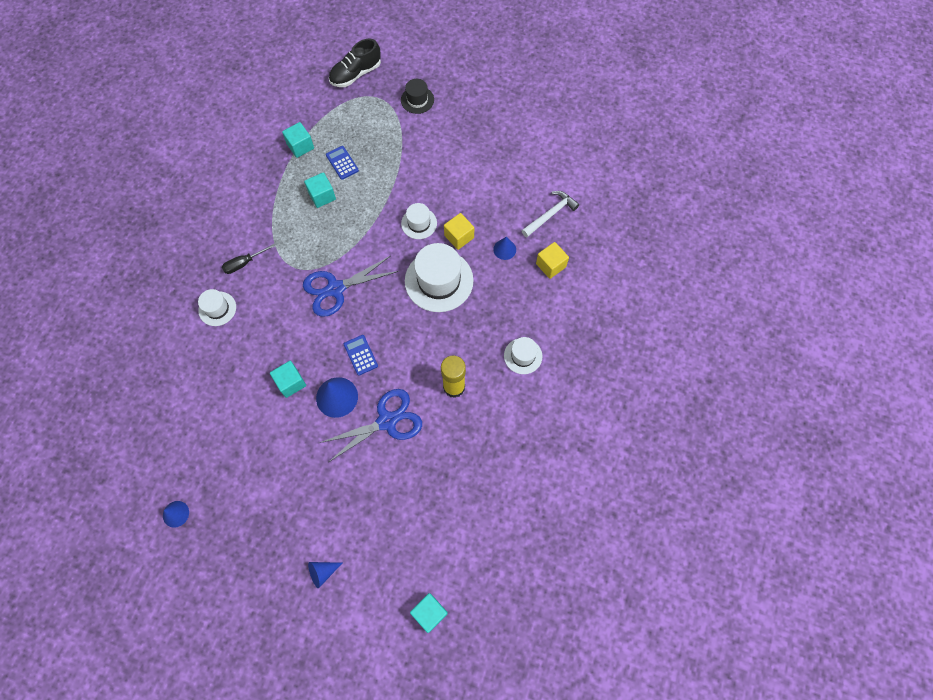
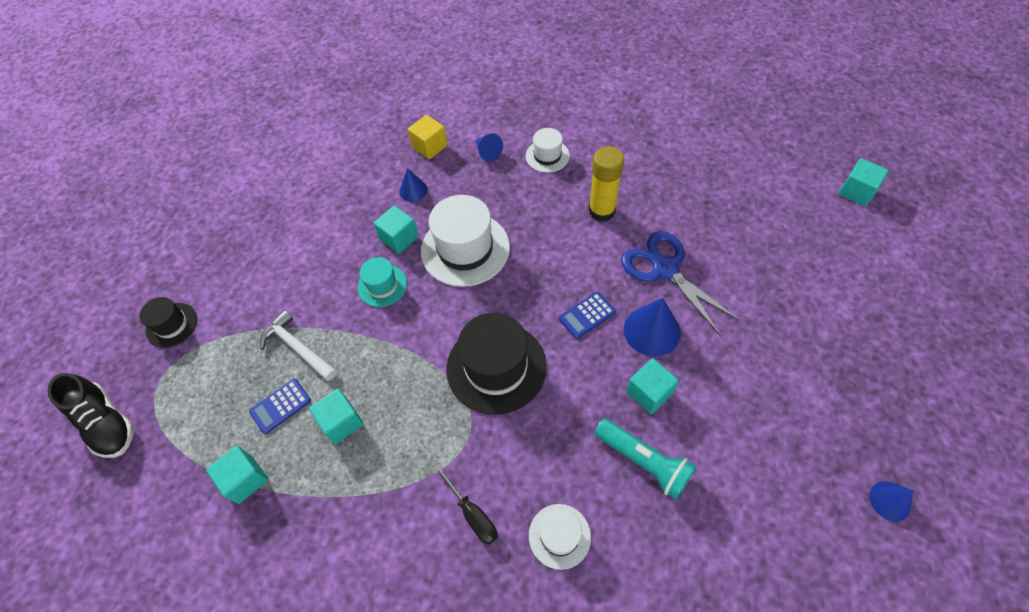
camera: 95 degrees left, 10 degrees down
(246, 367) = (644, 462): none -> turquoise flashlight
(322, 572) = (869, 298): blue cone -> blue cone (488, 152)
(335, 289) = (496, 367): blue scissors -> black hat
(419, 223) = (382, 285): white hat -> turquoise hat
(459, 237) = (399, 238): yellow cube -> turquoise cube
(550, 214) = (361, 155): white hammer -> white hammer (297, 347)

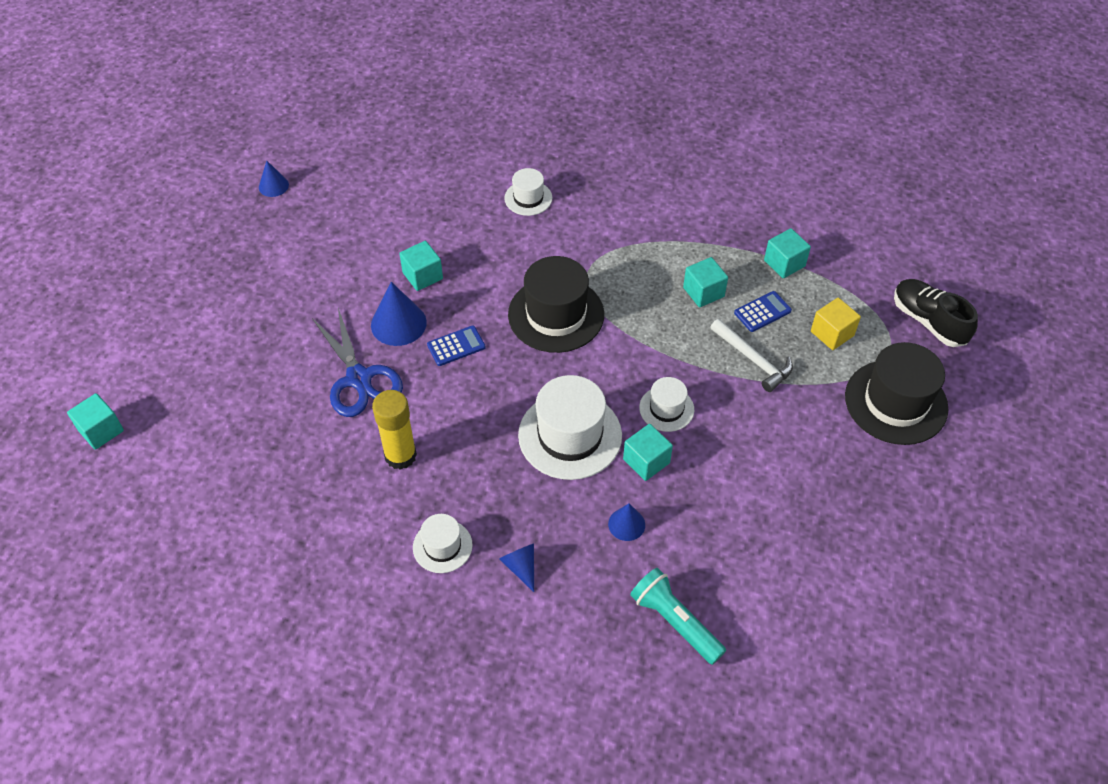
camera: 175 degrees left, 5 degrees down
(171, 325) = (896, 402): black hat -> black hat, size x1.85
(382, 285) = (666, 409): turquoise hat -> white hat
(430, 146) = (599, 592): yellow cube -> yellow cube (832, 333)
(472, 514) = (593, 218): black screwdriver -> none
(644, 462) = (447, 231): turquoise flashlight -> turquoise flashlight (675, 621)

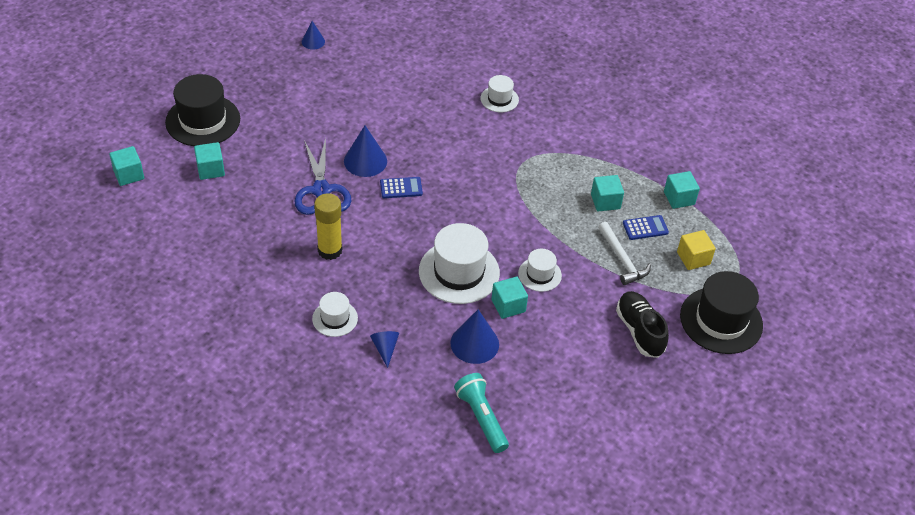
camera: 15 degrees right, 5 degrees down
(422, 276) = (396, 133): turquoise cube -> turquoise cube (210, 169)
(556, 314) = (485, 186): black hat -> black hat (203, 120)
(626, 524) = (474, 343): blue cone -> blue cone, size x1.69
(928, 321) = (775, 271): black shoe -> black shoe (639, 331)

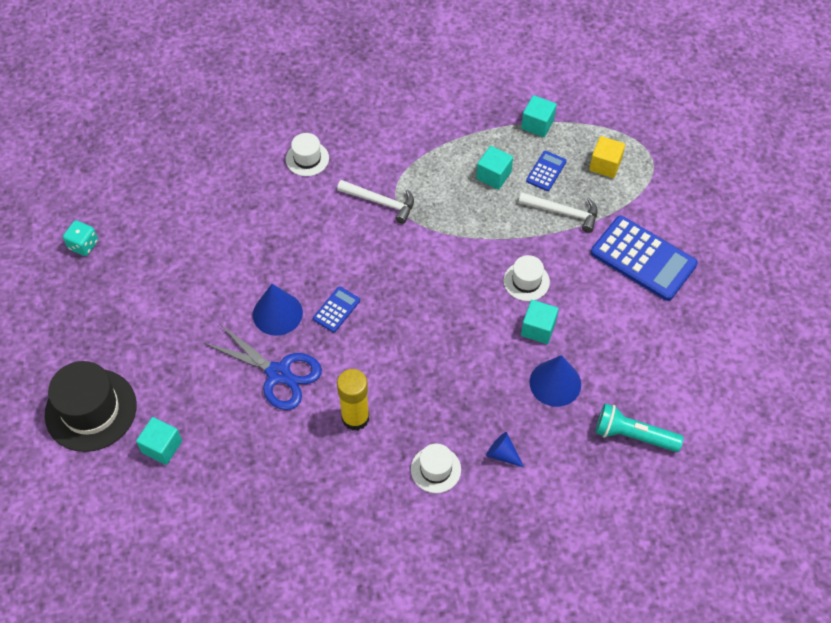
camera: 45 degrees left, 10 degrees up
(129, 174) = (97, 523): turquoise cube -> none
(313, 41) = (83, 245): blue cone -> turquoise dice
(459, 272) = (470, 337): white hat -> none
(510, 157) = (381, 202): none -> white hammer
(639, 331) = (643, 258): black shoe -> blue calculator
(721, 320) = (679, 197): black hat -> none

